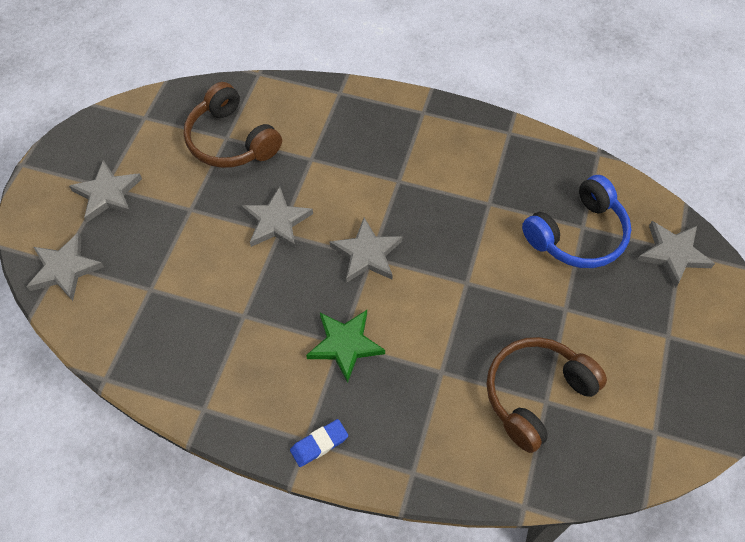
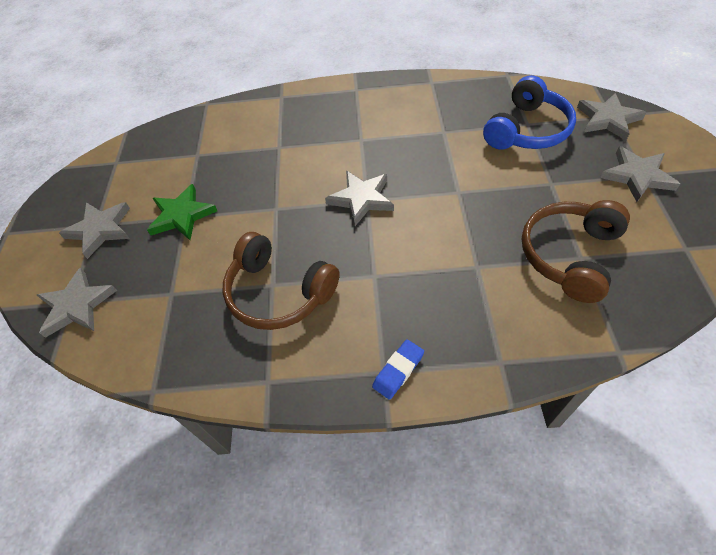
camera: 15 degrees left, 5 degrees down
(231, 140) = (202, 155): brown headphones -> brown headphones (279, 292)
(276, 222) = (269, 201): grey star -> grey star (637, 176)
(345, 344) = (379, 275): green star -> green star (182, 215)

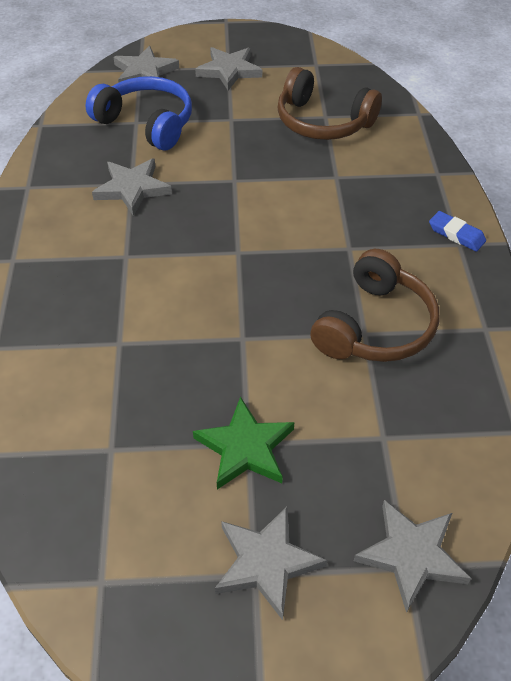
camera: 95 degrees left, 5 degrees down
(361, 199) = (235, 256): grey star -> grey star (132, 188)

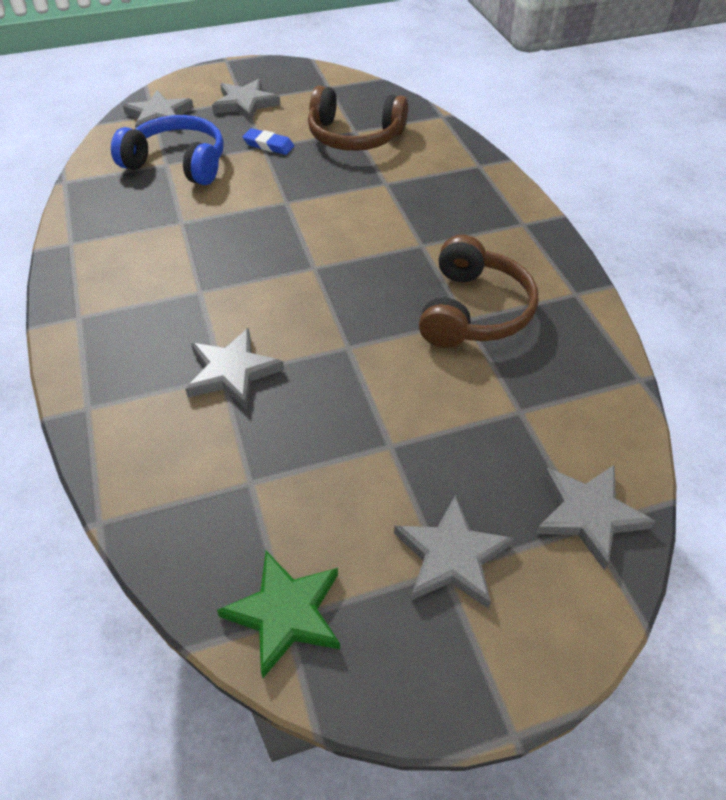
camera: 15 degrees left, 0 degrees up
(132, 188) = (184, 226): grey star -> grey star (232, 372)
(245, 448) = (389, 450): green star -> green star (285, 613)
(456, 234) = (517, 215): blue eraser -> blue eraser (268, 145)

